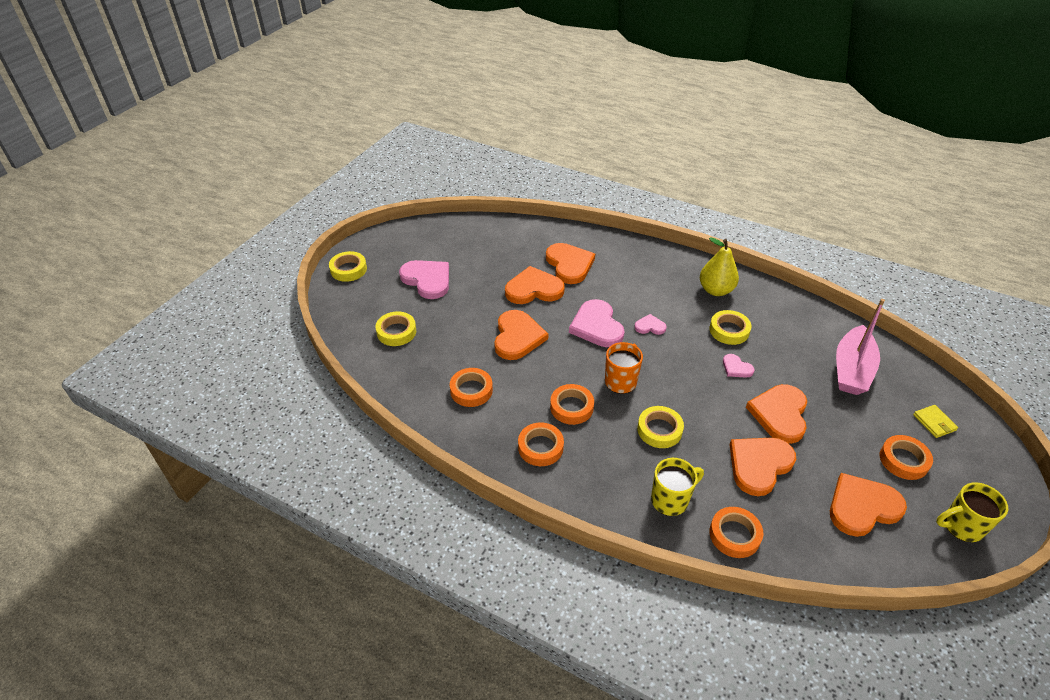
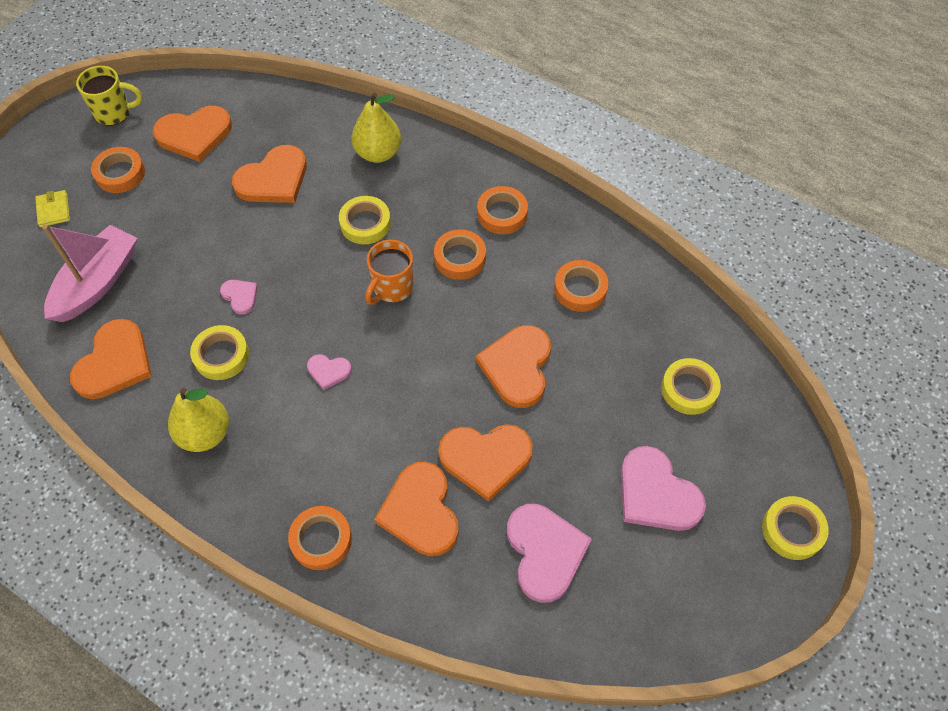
camera: 175 degrees left, 15 degrees up
(597, 326) = (403, 377): pink heart -> pink heart (545, 552)
(670, 500) = (378, 153): yellow mug -> yellow pear
(734, 535) = (329, 120): orange tape -> orange tape (321, 540)
(780, 414) = (220, 232): orange heart -> orange heart (114, 363)

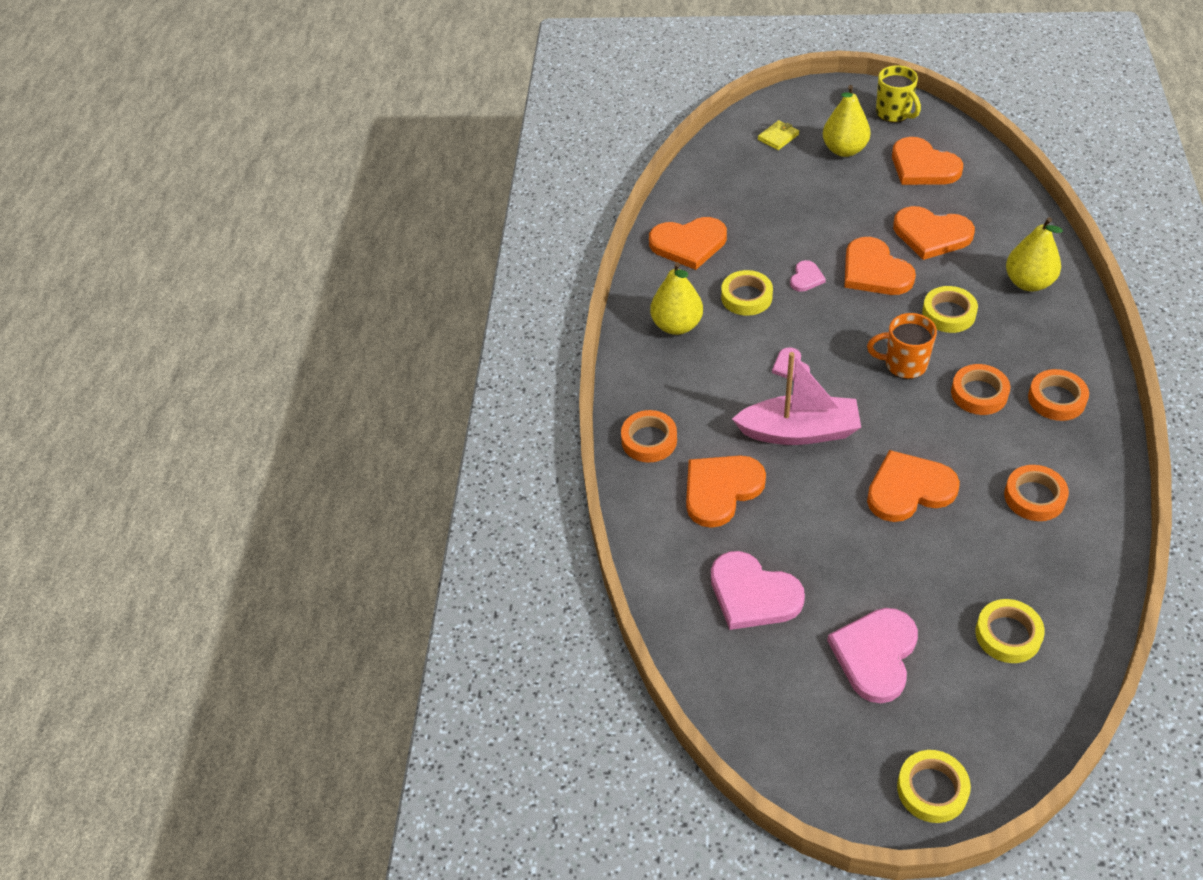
camera: 65 degrees right, 10 degrees down
(97, 283) = (742, 196): pink boat -> pink boat (799, 431)
(120, 173) = (844, 150): orange tape -> yellow pear
(485, 459) = (802, 510): orange heart -> orange heart (874, 271)
(545, 552) = (753, 594): pink heart -> pink heart turned 75 degrees clockwise

